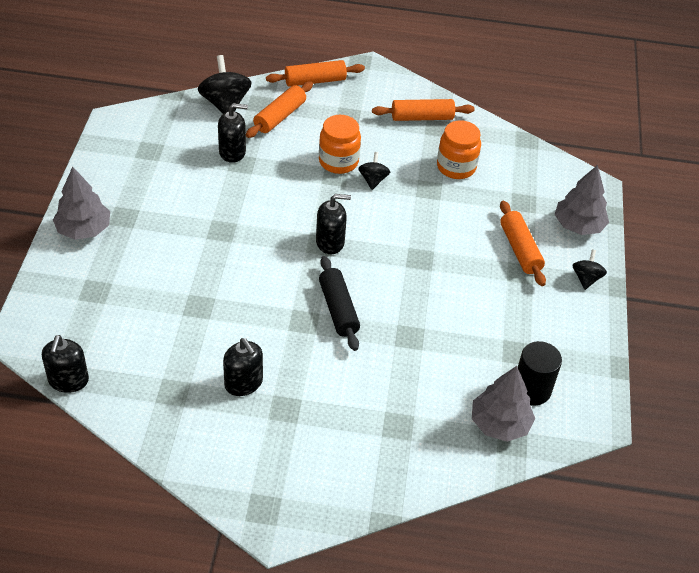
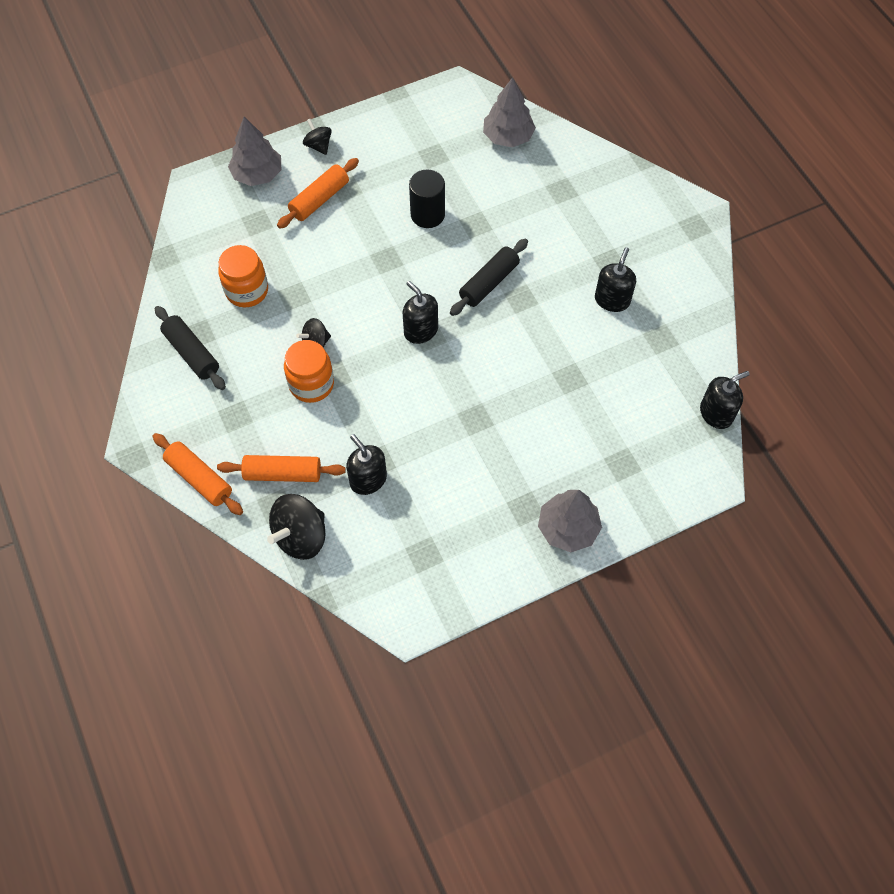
camera: 120 degrees left, 15 degrees up
(422, 117) = (192, 353): orange rolling pin -> black rolling pin
(531, 390) = (461, 132): black cylinder -> black cylinder (427, 214)
(586, 278) = (318, 146): black spinning top -> black spinning top turned 75 degrees clockwise

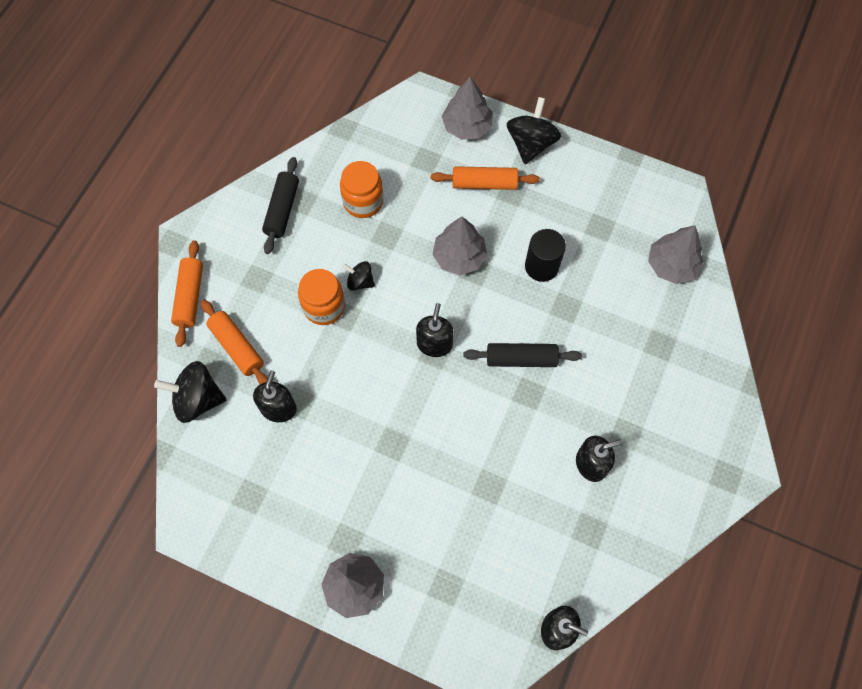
camera: 50 degrees right, 5 degrees up
(318, 146) = (531, 144): black spinning top -> black spinning top, size x1.76
(364, 261) = (459, 257): none -> grey tree

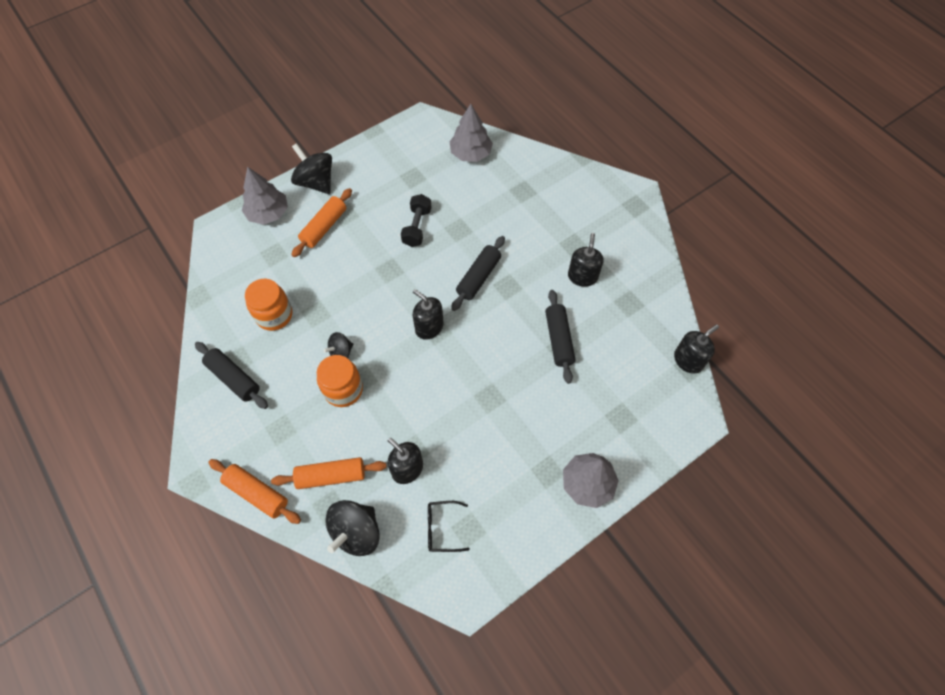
camera: 60 degrees left, 5 degrees down
(239, 471) = (442, 528): none -> black glasses
(459, 257) = (371, 274): grey tree -> none
(498, 477) = (558, 339): none -> black rolling pin
(541, 266) = (417, 227): black cylinder -> black dumbbell

